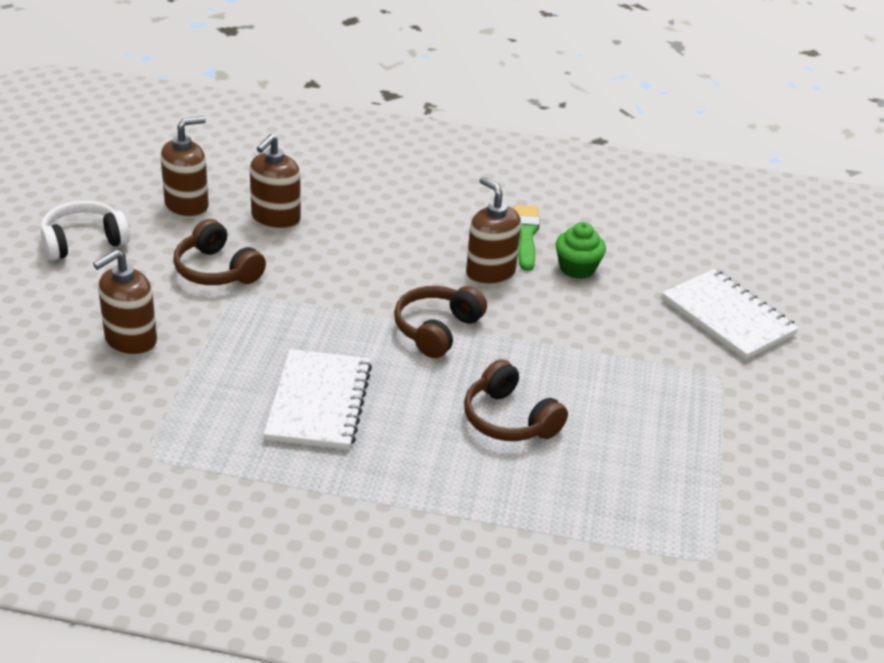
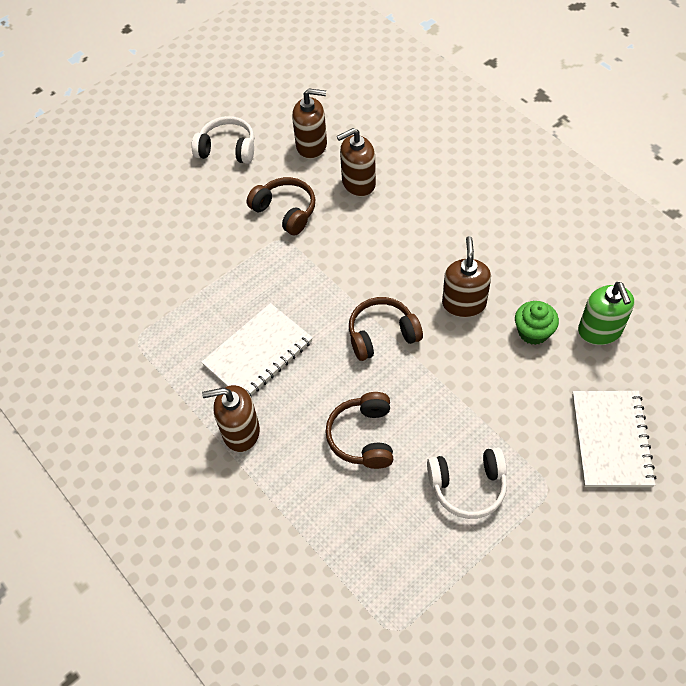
camera: 45 degrees right, 20 degrees up
(130, 340) = (192, 244): brown soap dispenser -> brown soap dispenser (240, 431)
(216, 270) = (285, 211): brown headphones -> brown headphones turned 135 degrees clockwise
(526, 235) = (522, 281): green brush -> none
(632, 244) = (600, 331): none -> green soap dispenser
(650, 409) = (468, 486): none -> white headphones

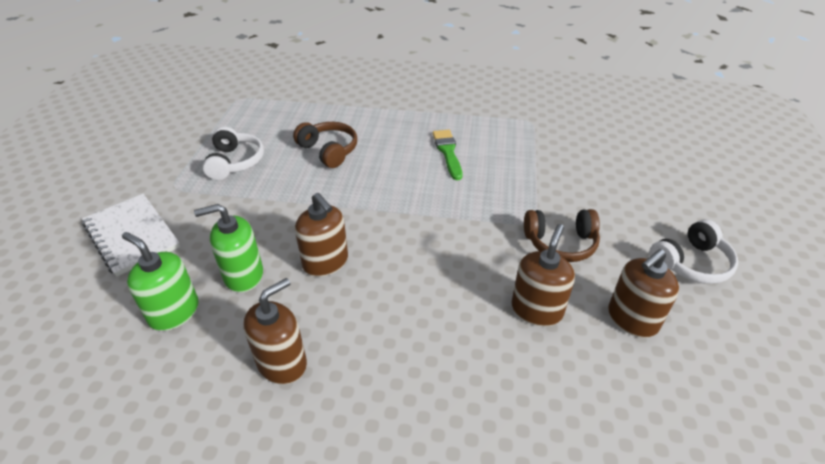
camera: 135 degrees right, 15 degrees down
(240, 431) = (408, 118): brown soap dispenser -> brown soap dispenser (282, 363)
(258, 353) = (448, 152): white notebook -> green brush
(382, 334) = (374, 205): brown headphones -> none
(468, 486) = (235, 162): white headphones -> white headphones turned 135 degrees clockwise
(533, 332) = (243, 275): green cupcake -> green soap dispenser

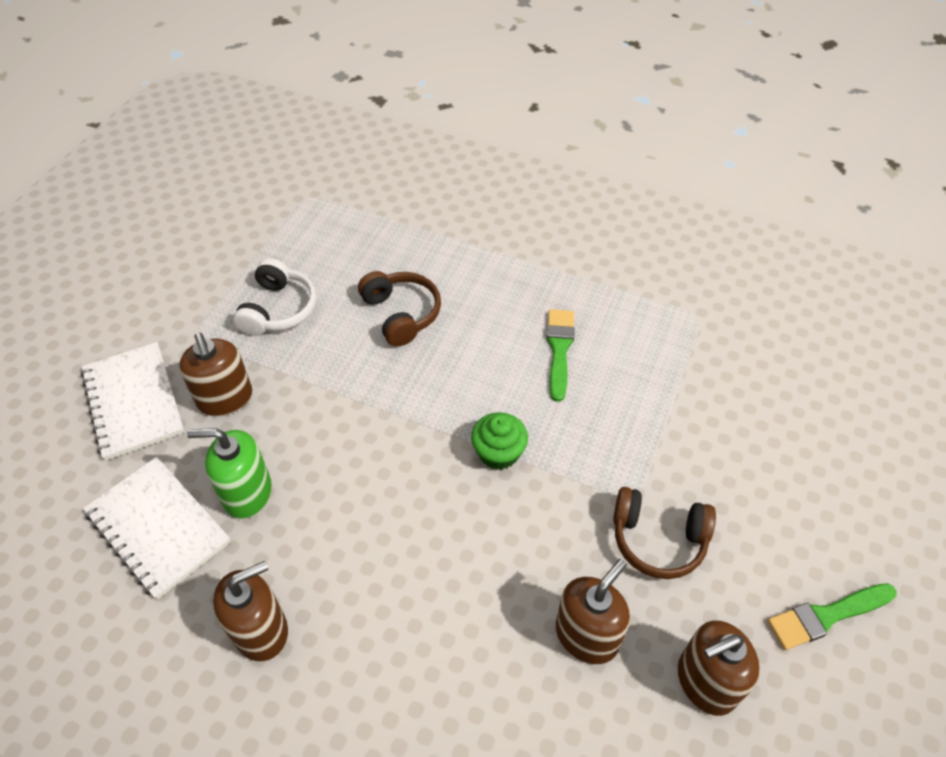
camera: 15 degrees right, 10 degrees up
(174, 312) = (158, 527): green soap dispenser -> white notebook
(325, 262) = (348, 497): brown soap dispenser -> brown soap dispenser (225, 399)
(428, 215) = (498, 453): none -> green cupcake
(691, 263) = (826, 616): white headphones -> green brush

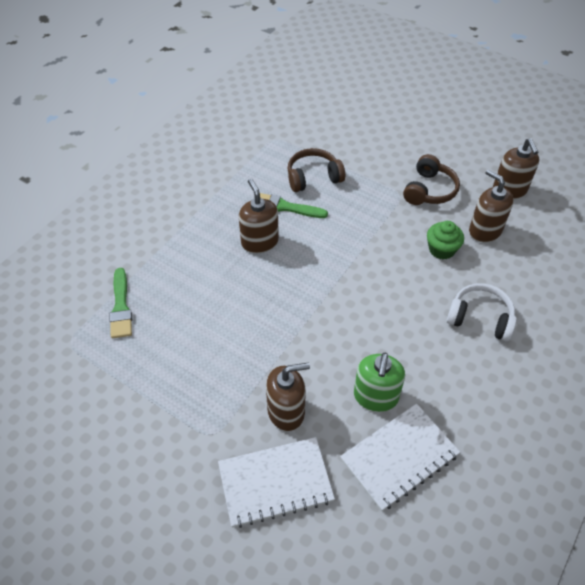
camera: 80 degrees left, 0 degrees up
(261, 630) = (480, 390): brown soap dispenser -> brown soap dispenser (259, 242)
(278, 309) = (200, 371): white headphones -> white headphones (480, 318)
(401, 314) = (229, 289): brown headphones -> brown headphones (313, 177)
(498, 453) = (362, 250): green cupcake -> green cupcake (441, 249)
(826, 616) = (475, 140): green brush -> green brush (121, 307)

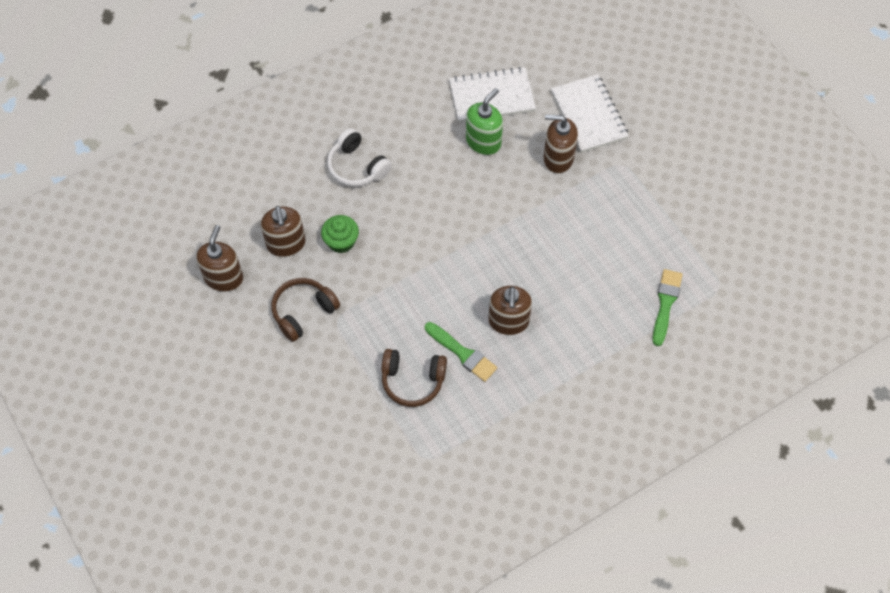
camera: 155 degrees left, 10 degrees up
(275, 482) = (588, 115): white notebook -> white notebook turned 60 degrees clockwise

